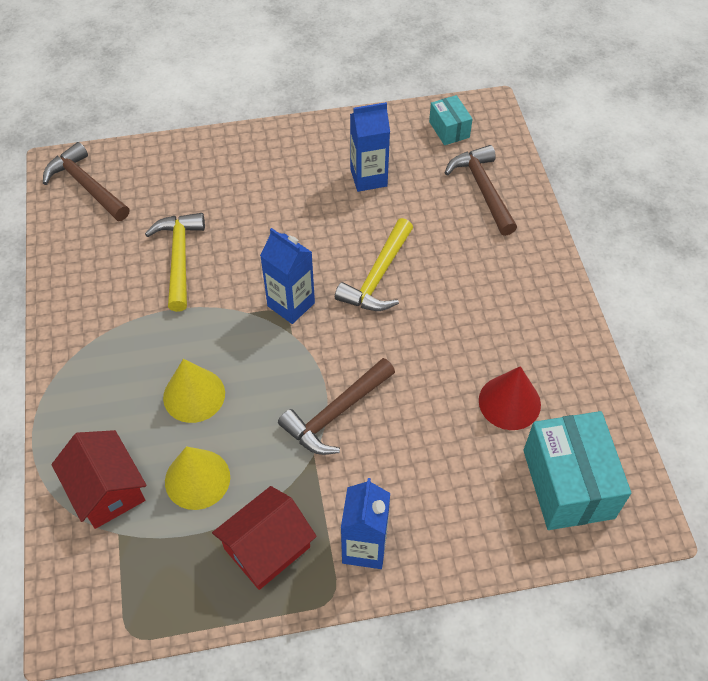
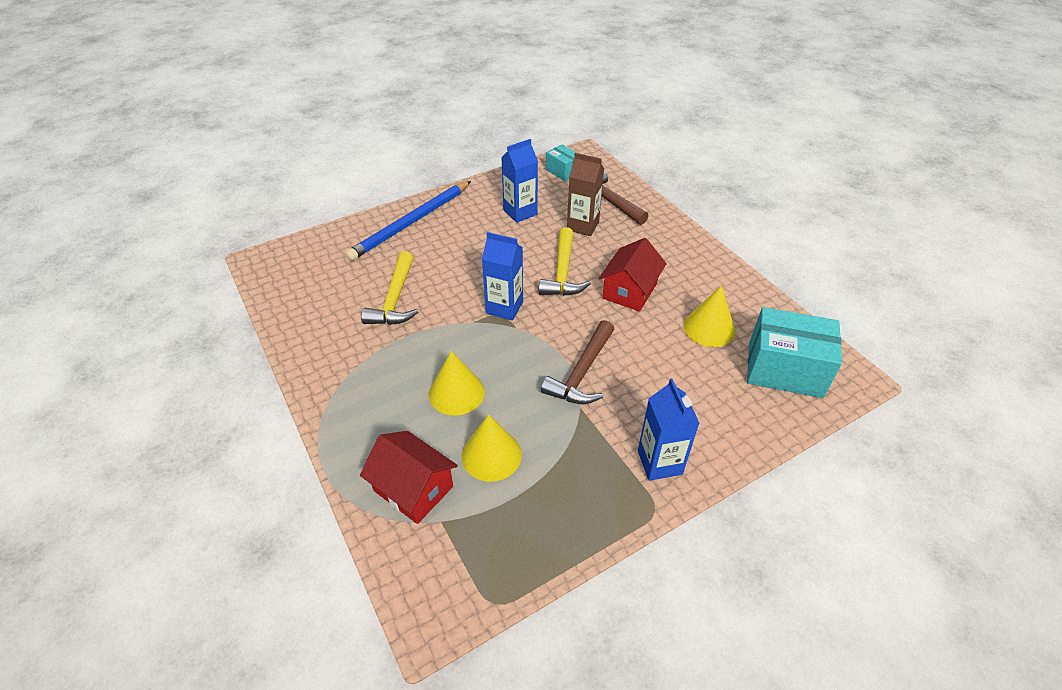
camera: 20 degrees left, 10 degrees down
(86, 186) = (290, 268): brown hammer -> none
(179, 258) = (395, 299): yellow hammer -> yellow hammer turned 150 degrees counterclockwise
(238, 159) = (411, 223): none -> blue pencil
(267, 548) = (579, 489): red house -> red house (629, 291)
(433, 218) = (583, 226): none -> brown carton
(509, 402) = (709, 328): red cone -> yellow cone
(568, 484) = (784, 369): turquoise box -> turquoise box turned 45 degrees counterclockwise

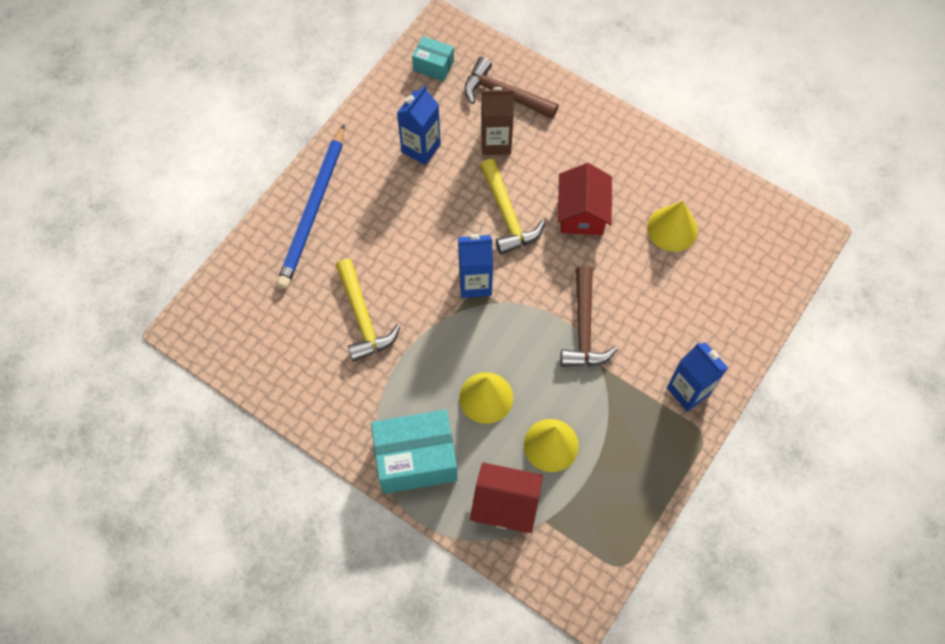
camera: 25 degrees left, 20 degrees up
(784, 369) = (753, 249): turquoise box -> turquoise box (416, 459)

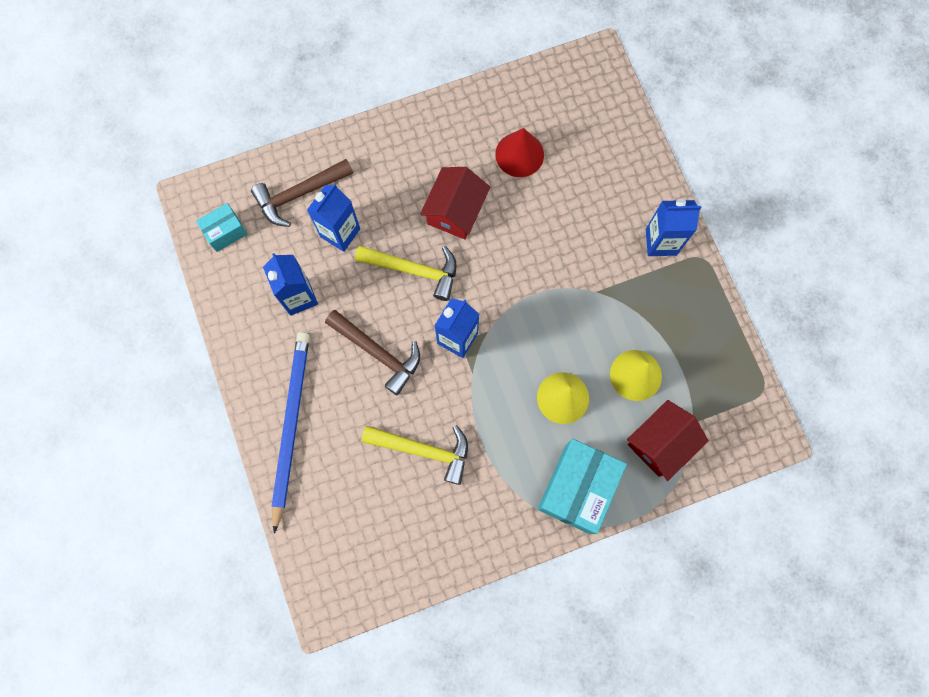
camera: 55 degrees left, 10 degrees up
(313, 210) = (291, 426): blue pencil -> blue pencil turned 135 degrees counterclockwise
(496, 142) = (340, 233): brown carton -> blue carton
(582, 212) = (455, 211): red house -> red house turned 75 degrees clockwise
(584, 327) = (556, 281): brown hammer -> brown hammer (378, 352)
(672, 228) = (519, 154): yellow cone -> red cone

